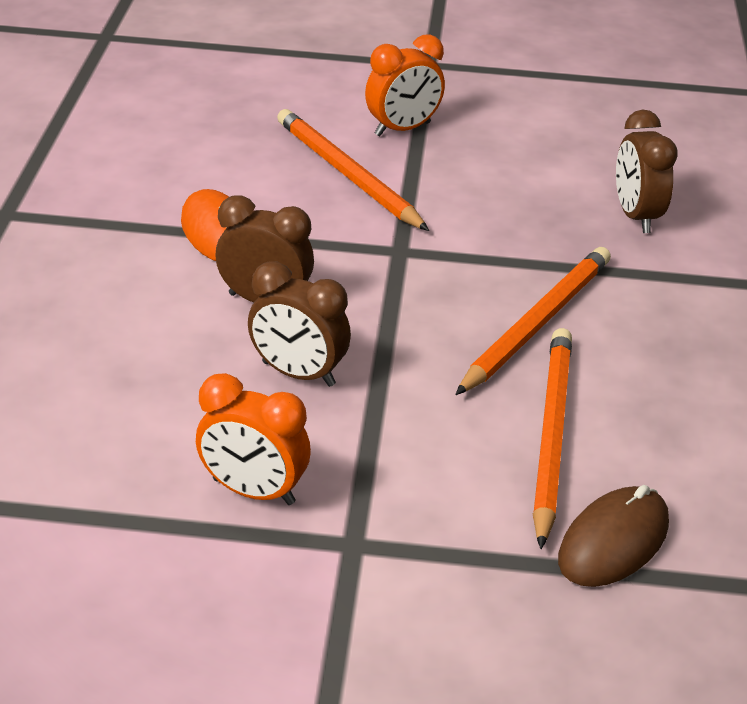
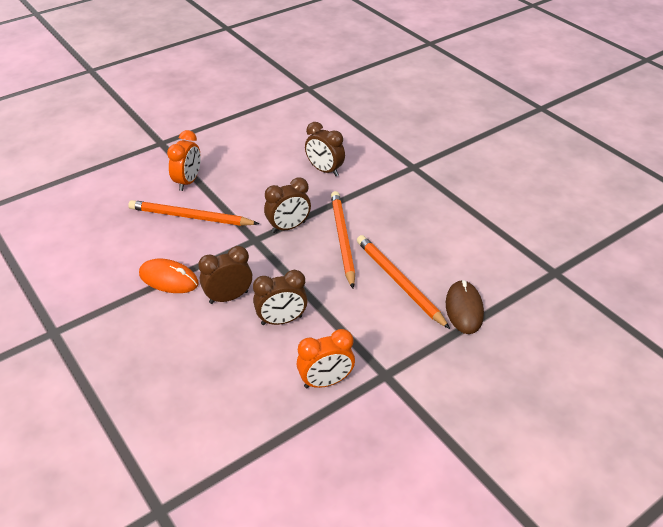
camera: 40 degrees left, 5 degrees up
(472, 261) = (288, 227): none -> brown clock

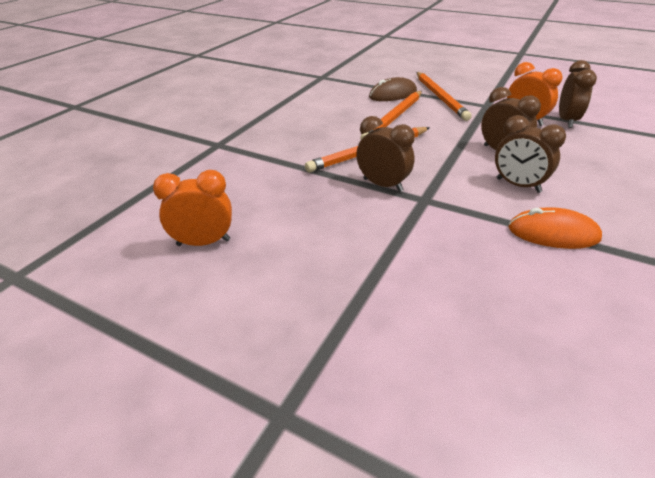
camera: 115 degrees left, 5 degrees down
(168, 279) = (553, 233): orange mouse -> orange mouse turned 75 degrees counterclockwise
(188, 181) = (372, 306): orange clock -> orange clock (203, 242)
(190, 217) = (442, 265): orange pencil -> orange pencil (440, 97)
(324, 170) = (258, 192): brown clock -> brown clock (566, 121)

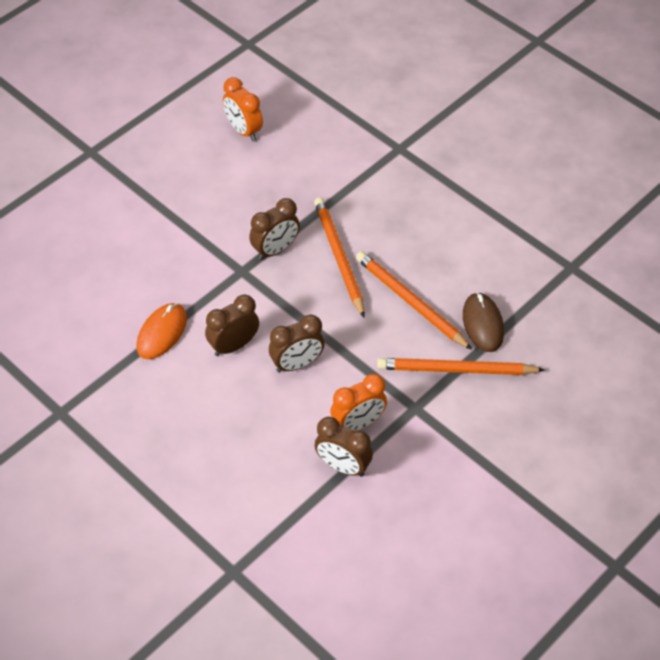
camera: 105 degrees right, 15 degrees up
(203, 242) = (244, 130): orange clock -> orange clock turned 135 degrees clockwise

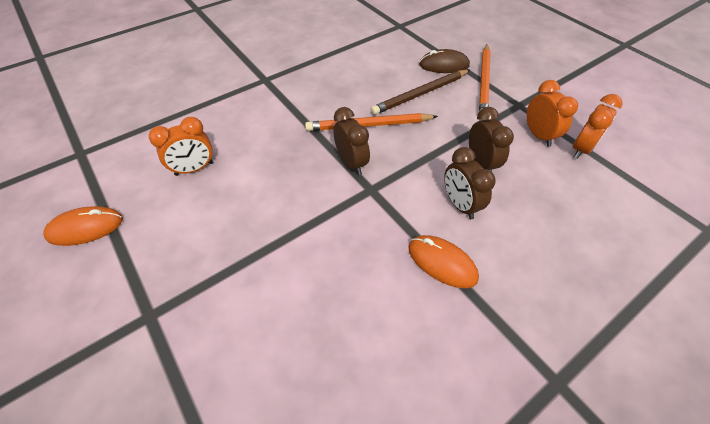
camera: 80 degrees left, 0 degrees up
(164, 84) = (85, 228): none -> orange mouse
(343, 466) = (581, 149): brown clock -> orange clock
(410, 302) = (420, 94): orange pencil -> brown pencil

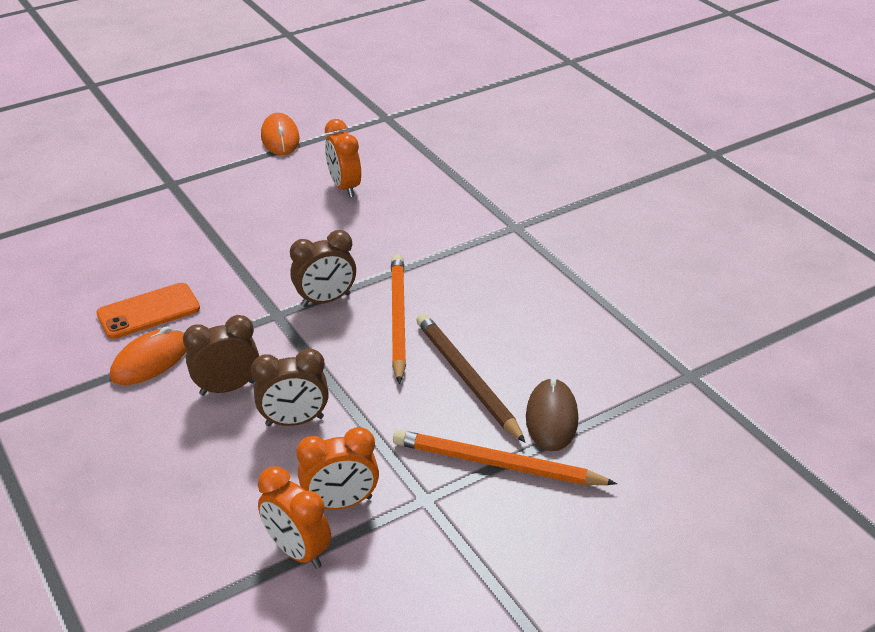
camera: 95 degrees right, 15 degrees down
(377, 280) = (148, 311): none -> orange phone

